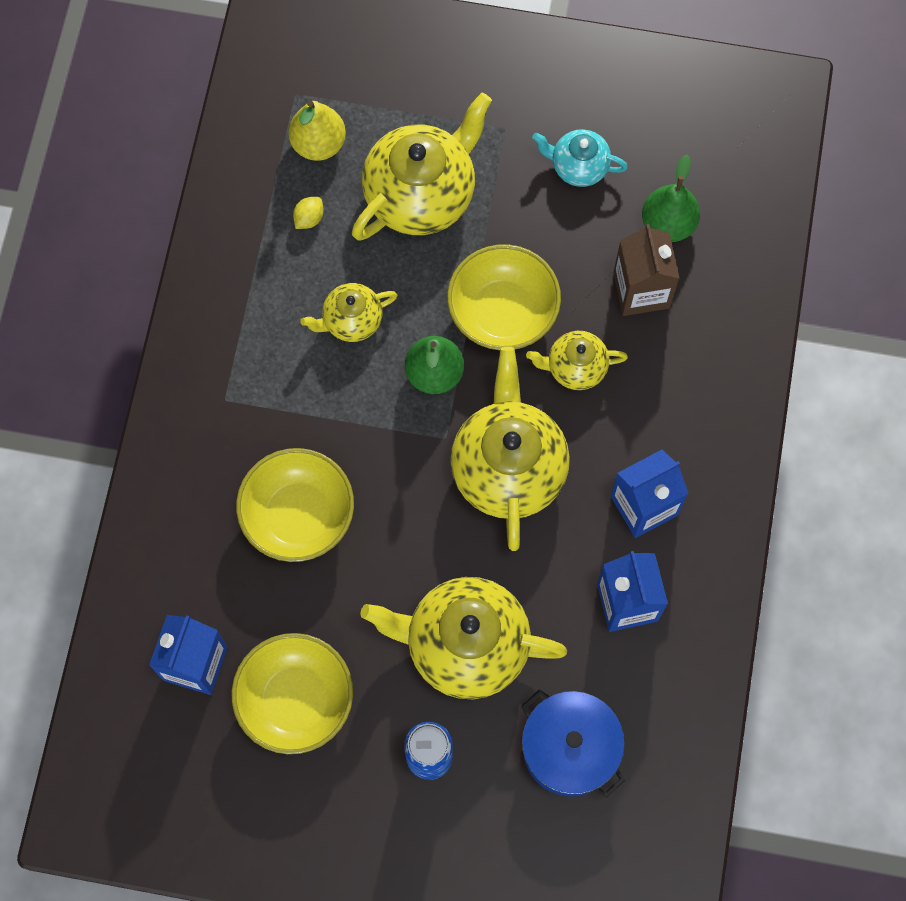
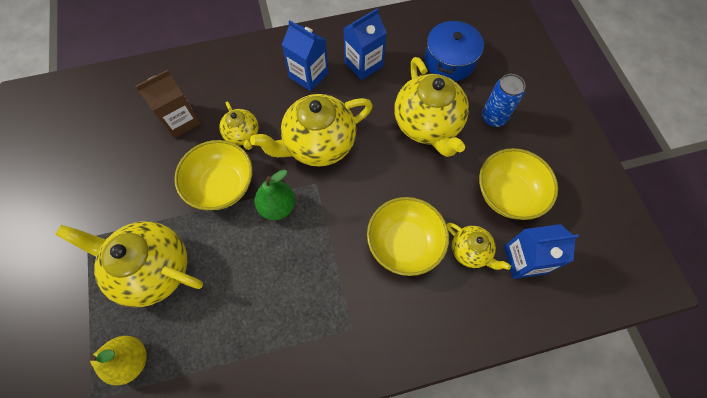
camera: 115 degrees left, 5 degrees down
(309, 218) = (195, 337): yellow lemon -> none
(351, 321) = (262, 272): yellow teapot -> yellow teapot (470, 251)
(578, 167) = (106, 183): turquoise teapot -> none
(668, 224) = (133, 122): green pear -> none

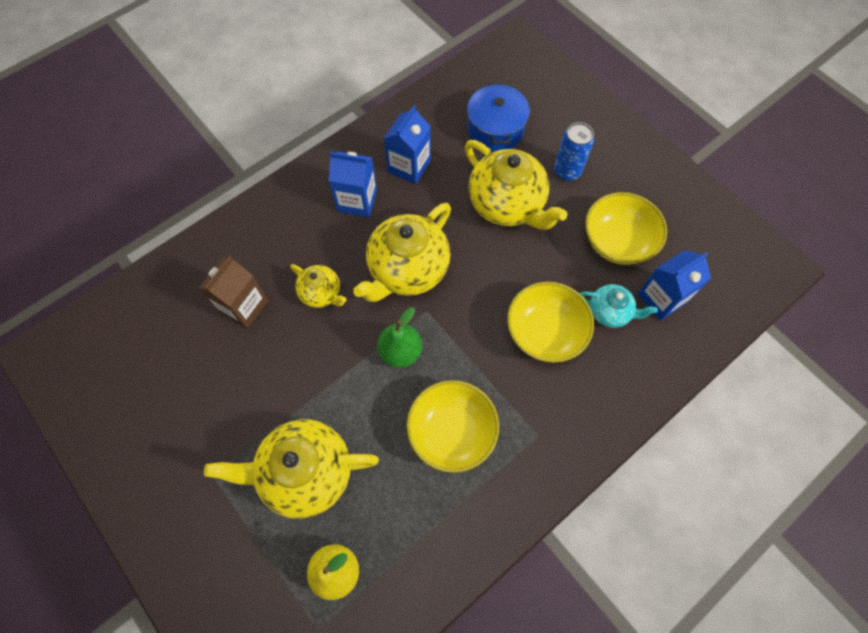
camera: 25 degrees left, 0 degrees up
(222, 185) = (329, 356): yellow bowl -> yellow bowl (451, 432)
(470, 251) = (610, 312): yellow teapot -> turquoise teapot

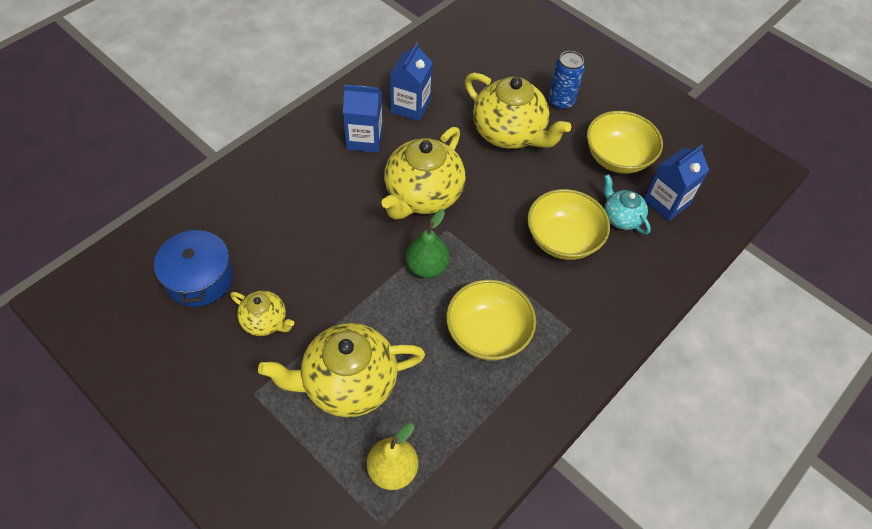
camera: 10 degrees left, 10 degrees down
(244, 306) = (265, 239): brown carton -> none
(321, 293) = (341, 222): yellow teapot -> yellow teapot (265, 321)
(495, 129) = (488, 70): blue pot -> blue pot (199, 278)
(610, 312) = (621, 217): turquoise teapot -> turquoise teapot turned 135 degrees counterclockwise

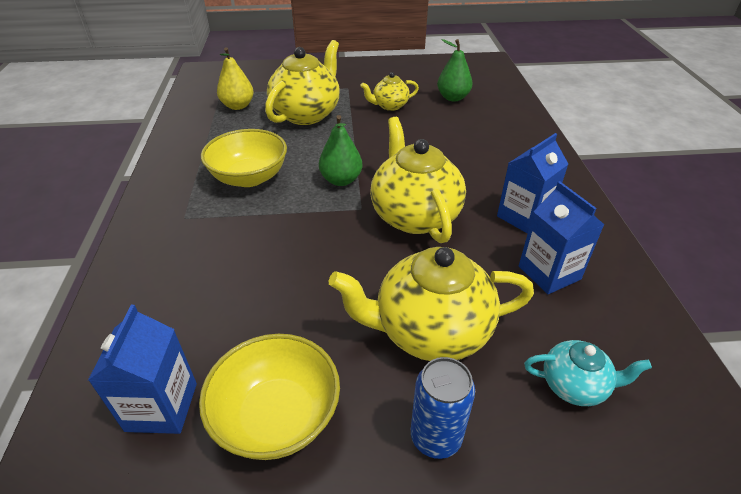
camera: 135 degrees right, 15 degrees down
(199, 278) = (453, 98): blue pot -> green pear
(563, 239) = (254, 272): yellow bowl -> none
(621, 217) = (210, 339): turquoise teapot -> turquoise teapot (575, 385)

